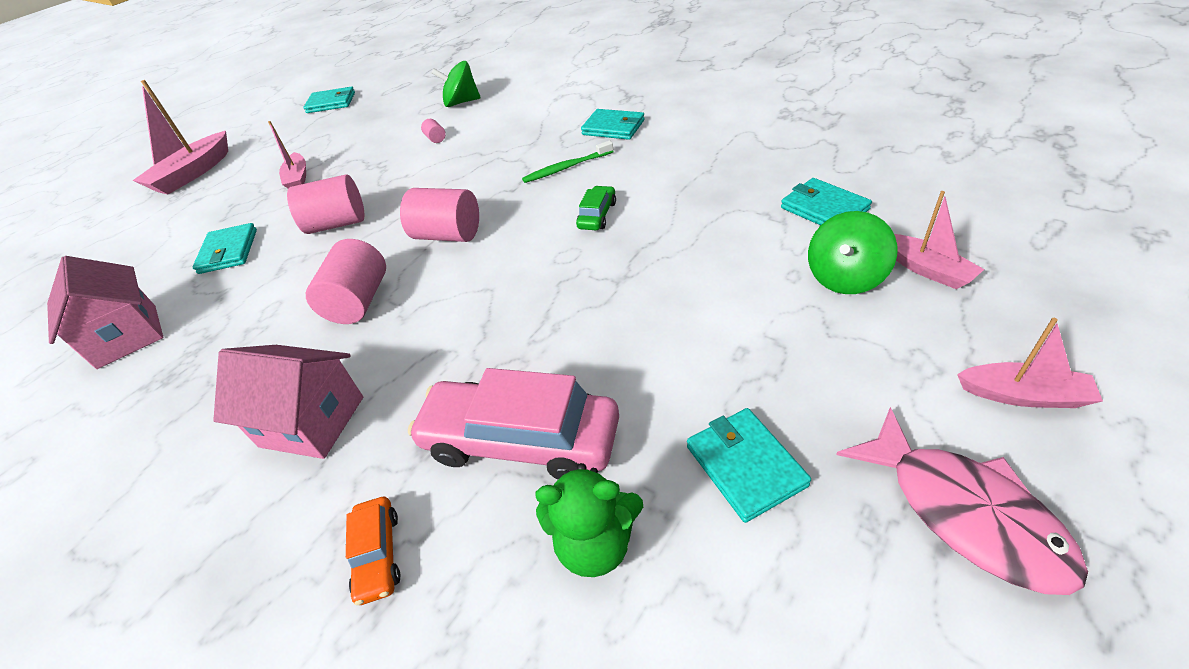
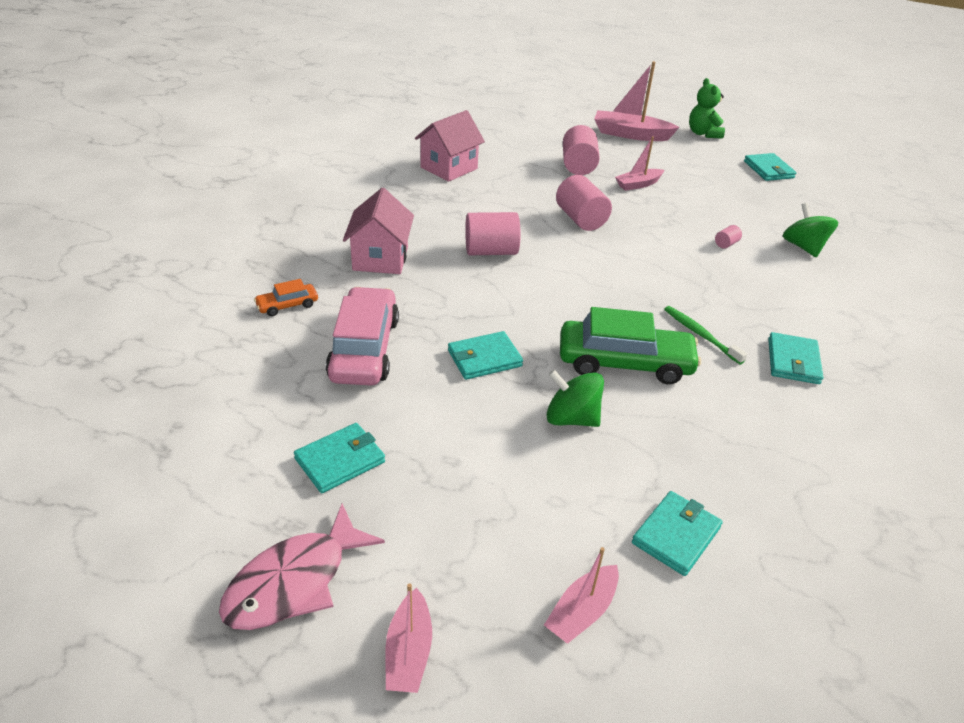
camera: 70 degrees right, 5 degrees down
(228, 251) = (537, 180): turquoise wallet -> turquoise wallet (484, 358)
(448, 235) = (577, 278): pink cylinder -> pink cylinder (578, 166)
(595, 543) = (286, 390): green teddy bear -> green teddy bear (703, 133)
(597, 215) = (624, 363): green car -> green car, size x2.13
(845, 277) = (558, 540): green spinning top -> green spinning top (571, 418)

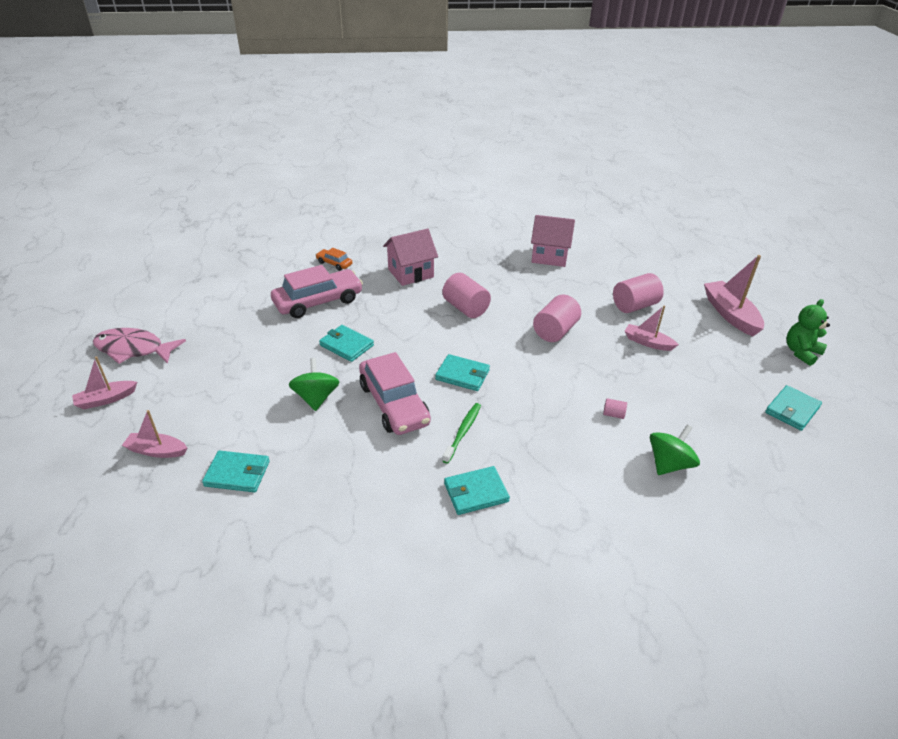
camera: 60 degrees right, 0 degrees up
(340, 460) = (222, 330): turquoise wallet -> turquoise wallet (462, 375)
(624, 363) = (394, 404): green car -> pink car

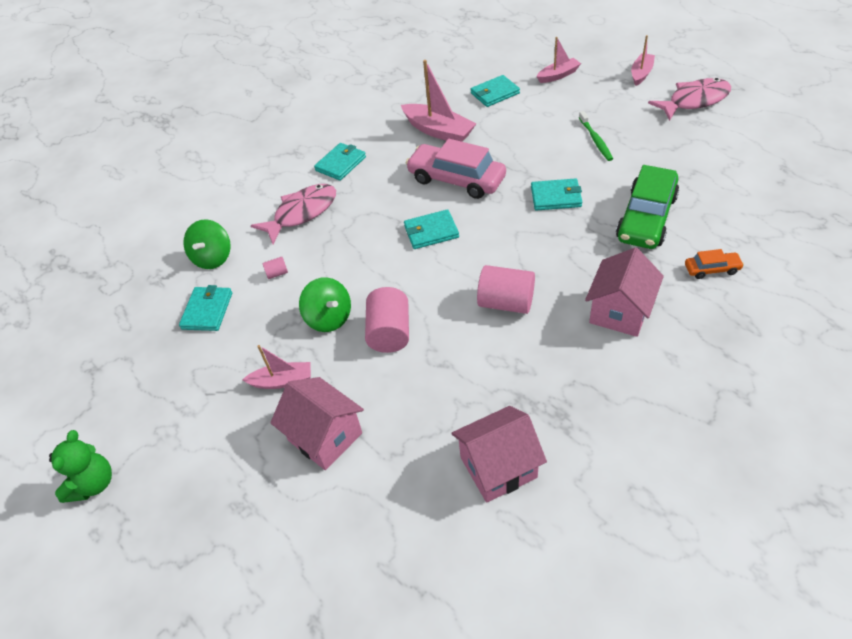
camera: 150 degrees right, 10 degrees up
(316, 398) = (516, 151): green spinning top -> green spinning top (329, 318)
(318, 302) = (646, 218): pink car -> green car
(463, 432) = (385, 191): green toothbrush -> green toothbrush (595, 140)
(556, 458) = (302, 213): none -> pink fish
(634, 306) = (325, 436): pink cylinder -> pink house
(730, 314) = (194, 505): pink boat -> pink boat (438, 131)
(792, 410) = (107, 379): turquoise wallet -> turquoise wallet (207, 310)

